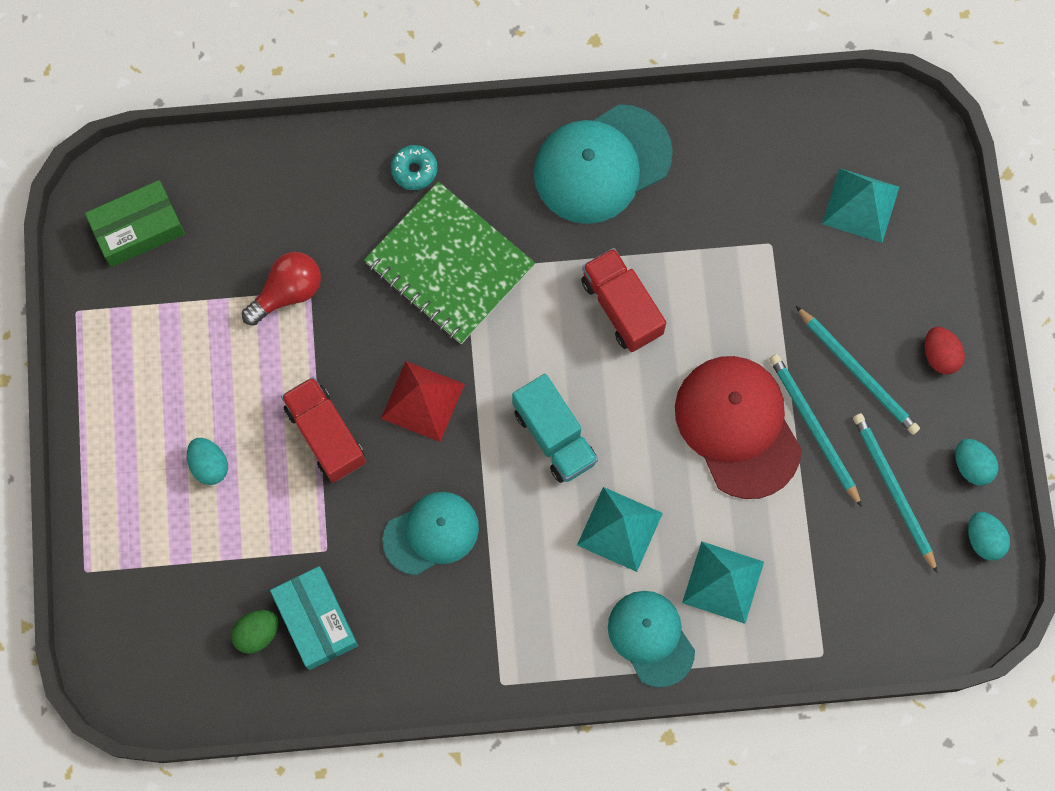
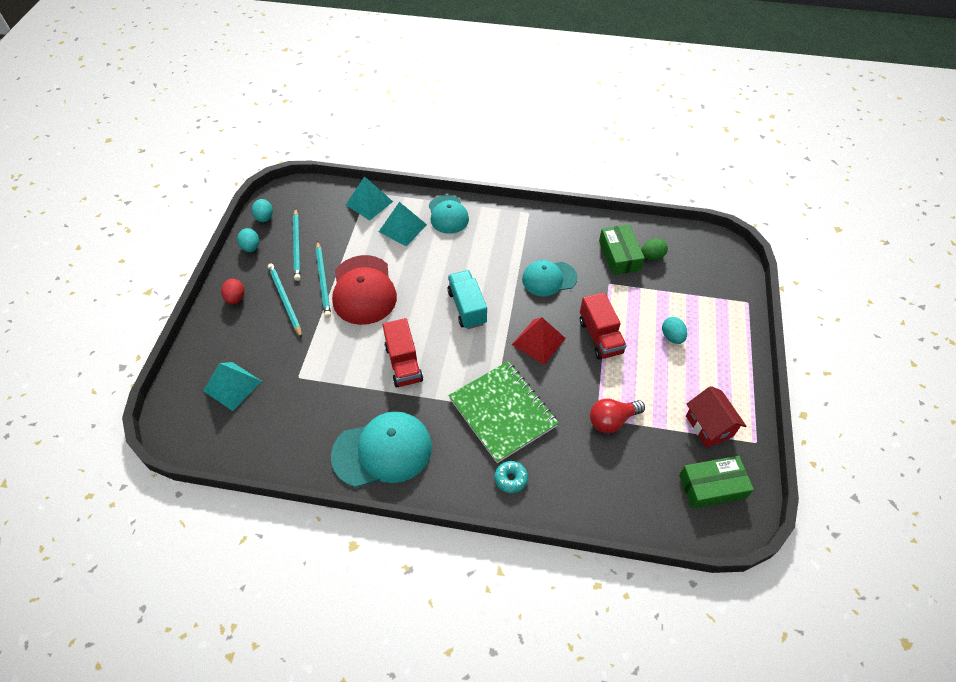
camera: 165 degrees left, 20 degrees down
(145, 319) = (709, 426): none -> red house
(316, 620) = (619, 255): turquoise box -> green box
(619, 529) = (446, 259): turquoise pyramid -> turquoise pyramid (369, 203)

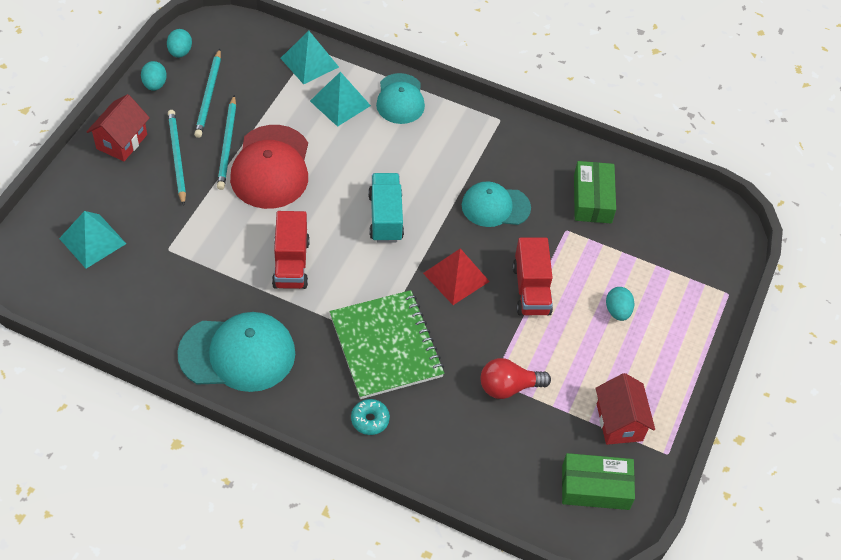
camera: 10 degrees right, 0 degrees up
(236, 298) = (122, 141): red egg -> red house
(652, 256) = (632, 210): green egg -> none

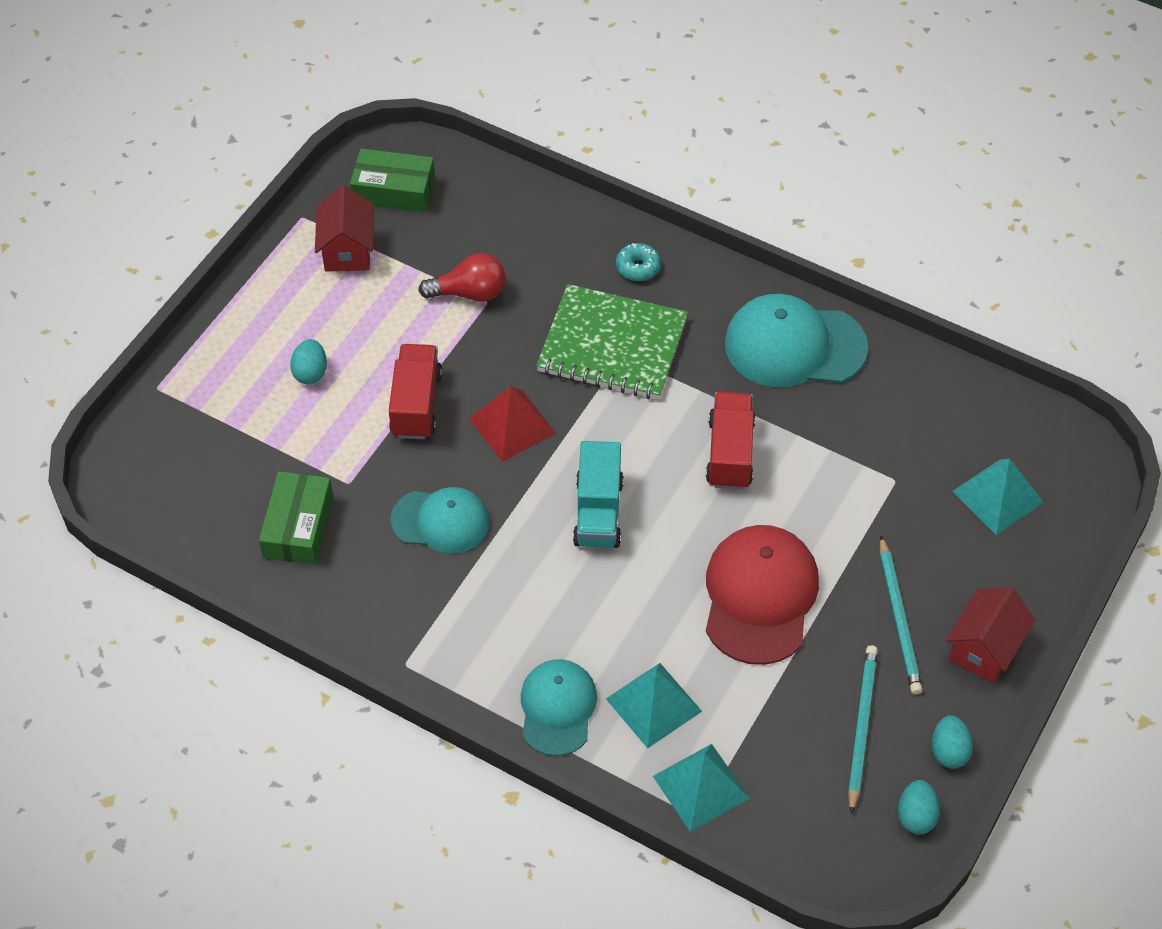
camera: 170 degrees left, 0 degrees up
(227, 145) = (826, 637): turquoise pencil -> none
(386, 346) = (612, 345): green notebook -> green notebook turned 60 degrees counterclockwise

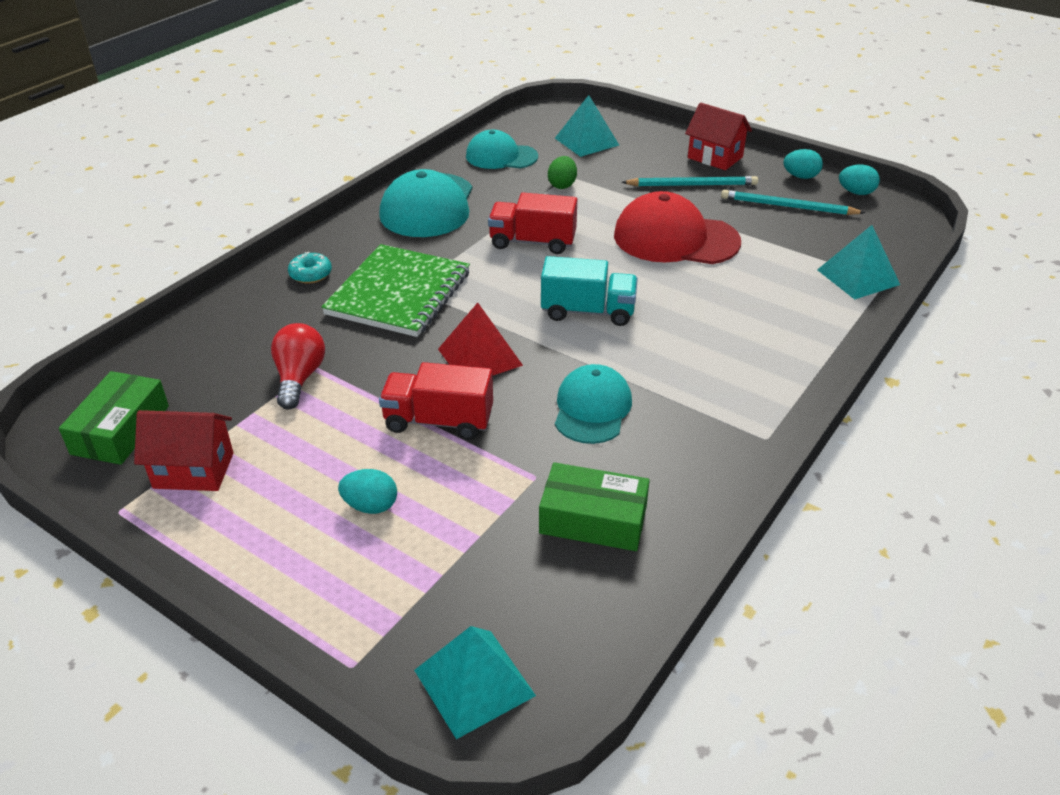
camera: 85 degrees left, 15 degrees down
(557, 708) = (799, 345): turquoise cap -> turquoise cap (501, 156)
(653, 704) = (785, 294): turquoise pyramid -> turquoise pyramid (474, 682)
(870, 475) = (562, 185): none -> green egg

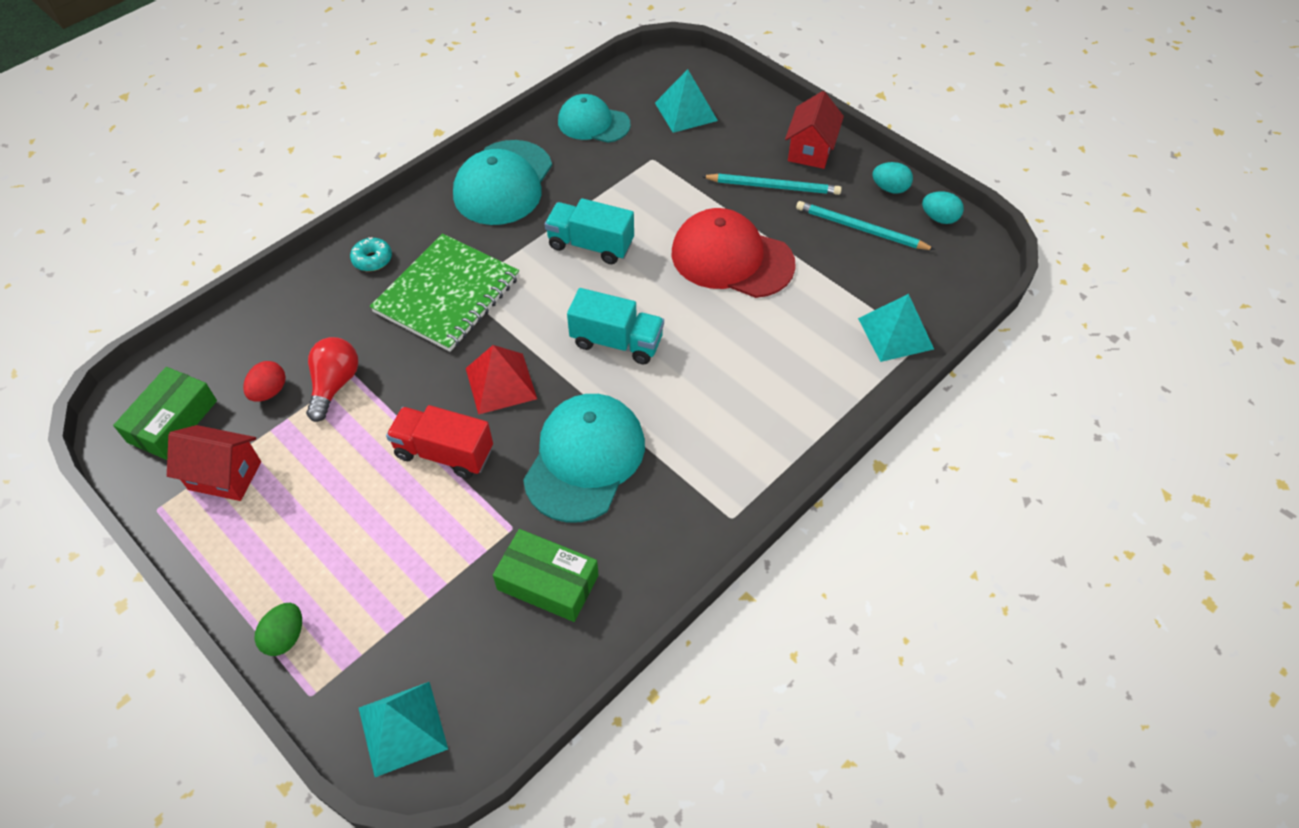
camera: 10 degrees right, 15 degrees up
(227, 392) = (269, 391): none -> red egg
(370, 506) = (363, 537): turquoise egg -> none
(532, 242) = (590, 245): red truck -> turquoise truck
(562, 185) = (642, 171): green egg -> green egg (285, 637)
(592, 408) = (585, 459): turquoise cap -> turquoise cap, size x1.53
(715, 157) = (810, 150): red house -> red house turned 60 degrees clockwise

